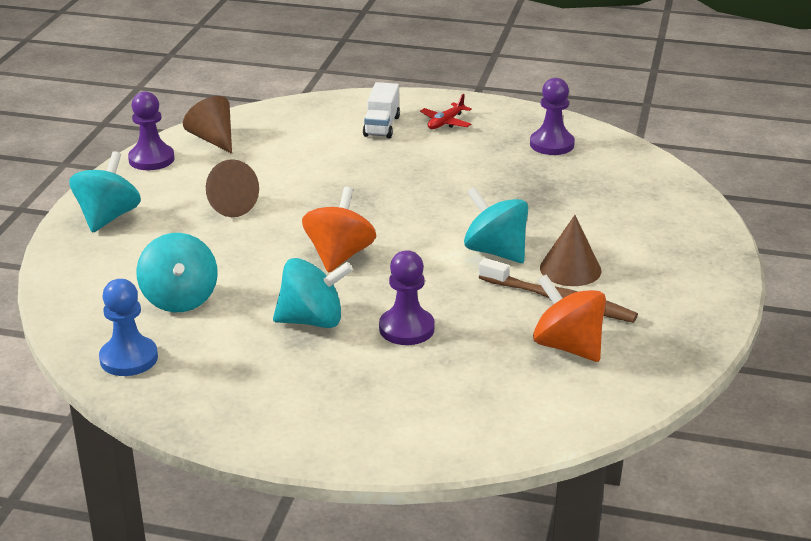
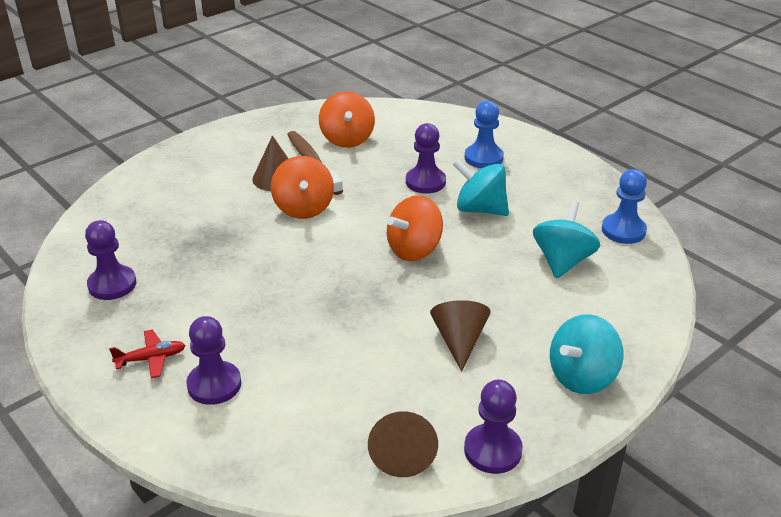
camera: 145 degrees left, 5 degrees up
(371, 390) = (483, 158): none -> blue pawn
(381, 126) = (214, 385): white truck -> purple pawn
(495, 252) = (303, 208): turquoise spinning top -> orange spinning top

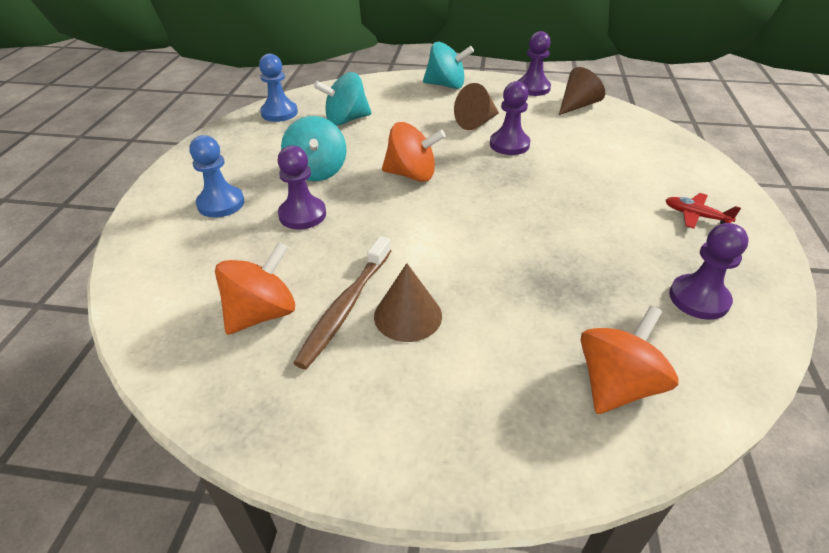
camera: 130 degrees left, 5 degrees up
(214, 385) = (657, 178): purple pawn -> purple pawn (509, 144)
(303, 208) = (434, 260): orange spinning top -> orange spinning top (616, 385)

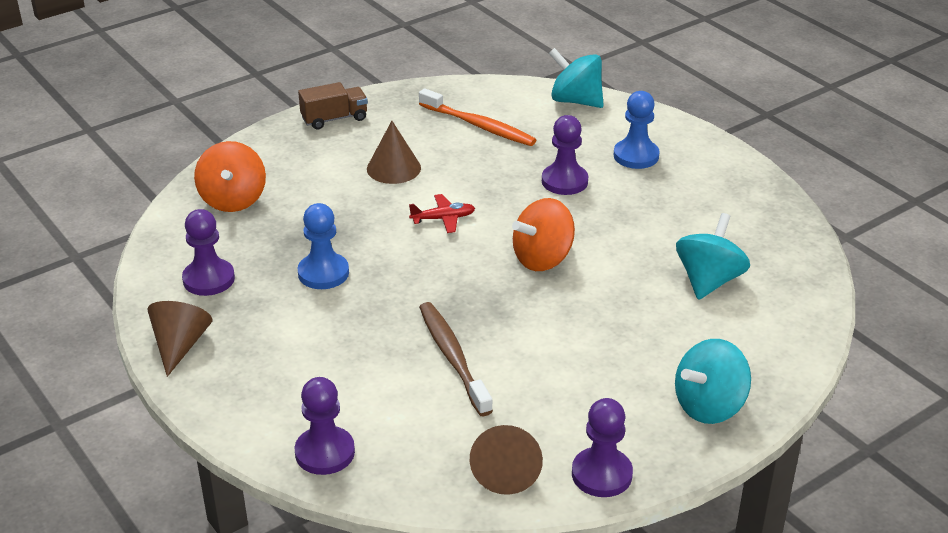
camera: 135 degrees right, 5 degrees down
(262, 313) = (479, 126): orange spinning top -> orange toothbrush
(279, 113) = (785, 249): blue pawn -> blue pawn (323, 273)
(317, 171) = (623, 216): turquoise spinning top -> turquoise spinning top (576, 101)
(345, 307) = (437, 152): brown toothbrush -> brown toothbrush (453, 357)
(378, 445) = (334, 119): none -> brown truck
(476, 122) = (581, 361): brown cone -> brown cone (180, 345)
(509, 144) = (505, 348): purple pawn -> purple pawn (325, 452)
(695, 216) = (249, 360): red plane -> red plane (443, 219)

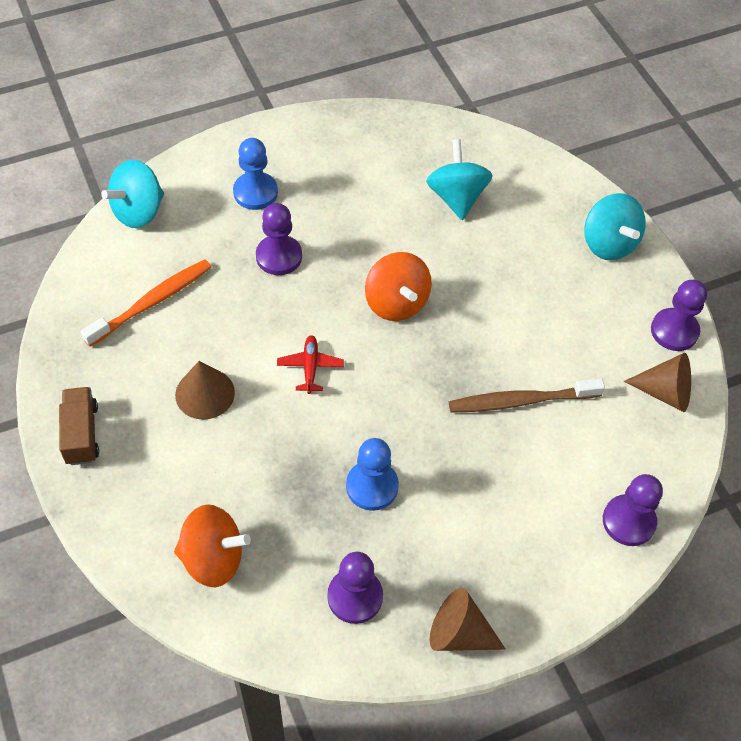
camera: 80 degrees left, 20 degrees up
(708, 281) = (456, 197): turquoise spinning top -> turquoise spinning top turned 45 degrees clockwise

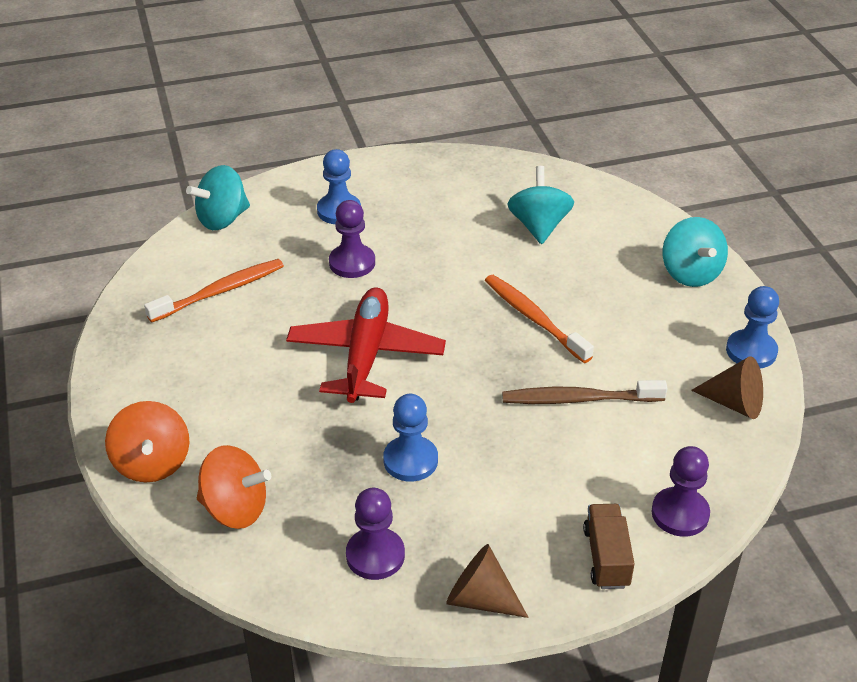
camera: 10 degrees right, 15 degrees down
(81, 434) = (127, 393): brown truck -> brown truck (606, 557)
(205, 393) = (256, 369): brown cone -> none
(310, 367) = (366, 355): red plane -> red plane, size x2.32
(396, 303) = (463, 308): orange spinning top -> orange spinning top (152, 463)
(466, 310) = (534, 318): none -> orange toothbrush
(674, 331) = (751, 351): purple pawn -> blue pawn

